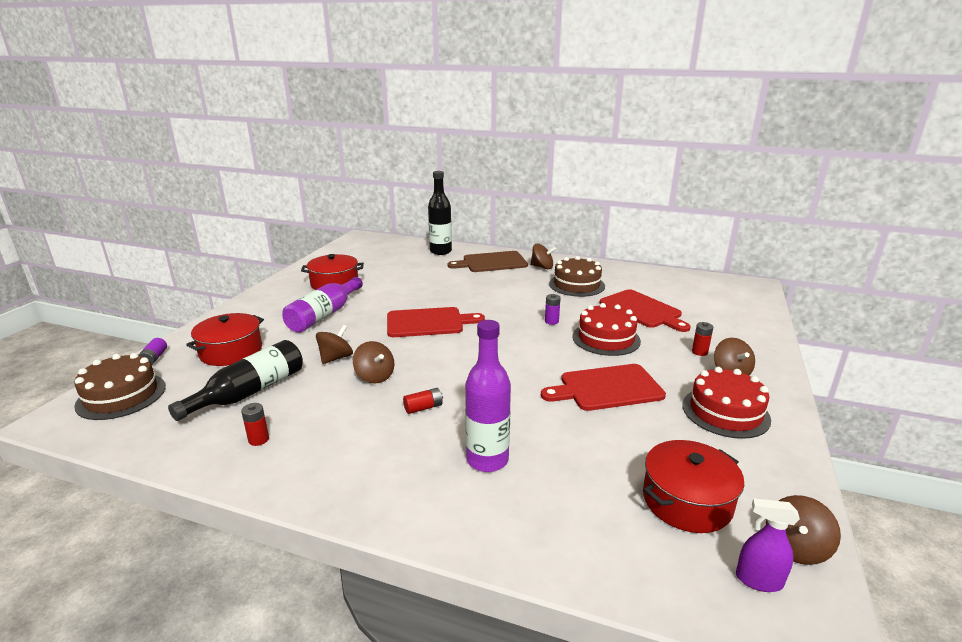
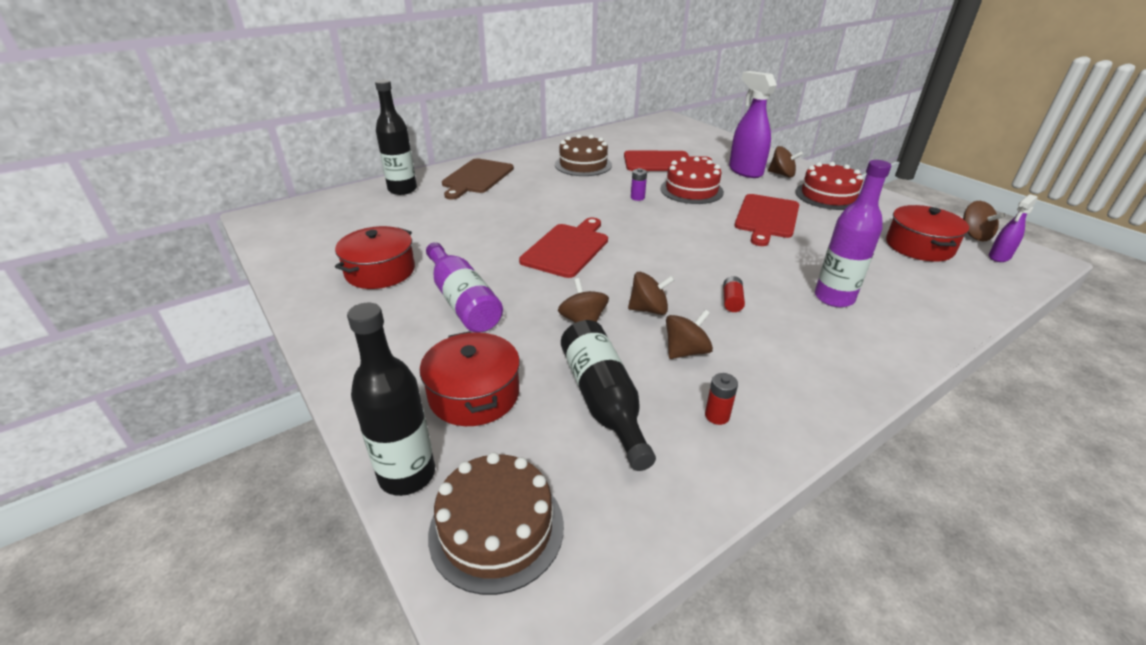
camera: 55 degrees left, 10 degrees up
(154, 358) = (407, 475): purple battery -> black bottle
(542, 267) = (525, 163): brown spinning top -> brown spinning top (686, 351)
(699, 352) = (745, 171): red battery -> purple spray bottle

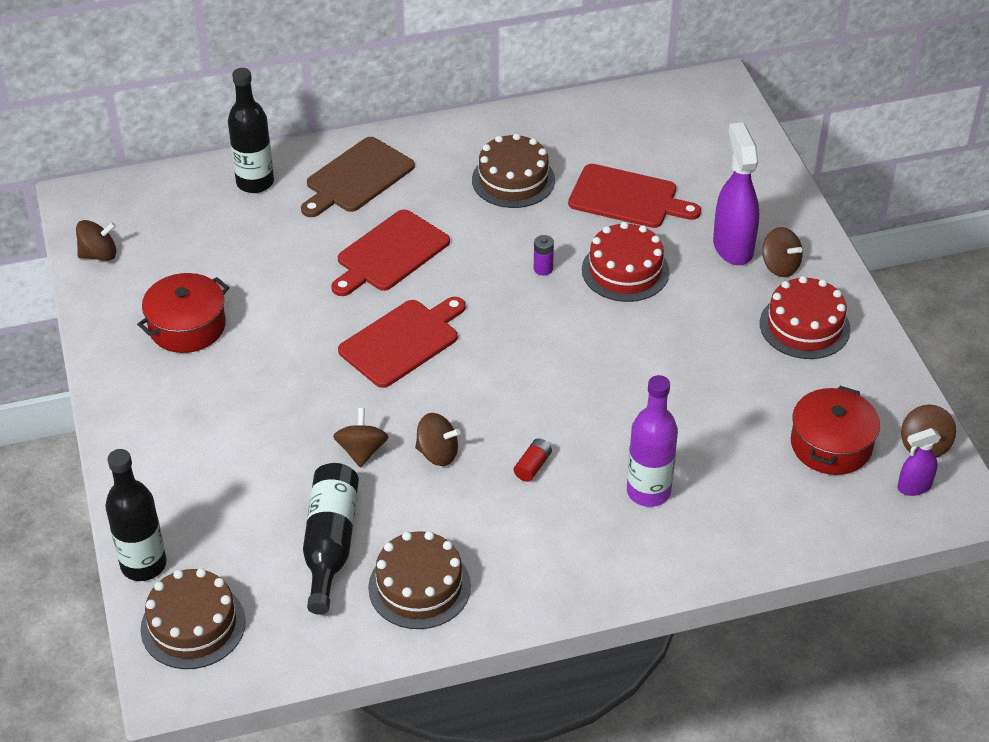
camera: 20 degrees right, 10 degrees up
(463, 301) = (255, 392): purple bottle -> none
(474, 394) = (223, 506): red pot -> none
(686, 351) = (439, 514): brown spinning top -> brown spinning top (99, 254)
(717, 416) = (419, 586): red battery -> brown cake
(766, 218) = (682, 348): red cutting board -> red cutting board (390, 253)

